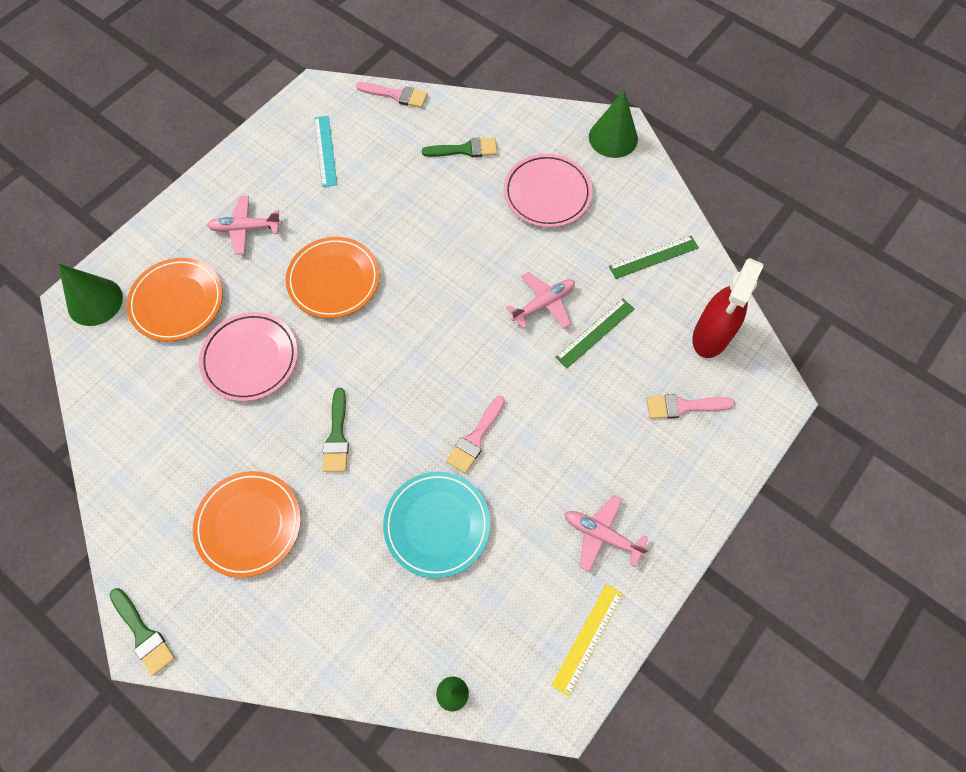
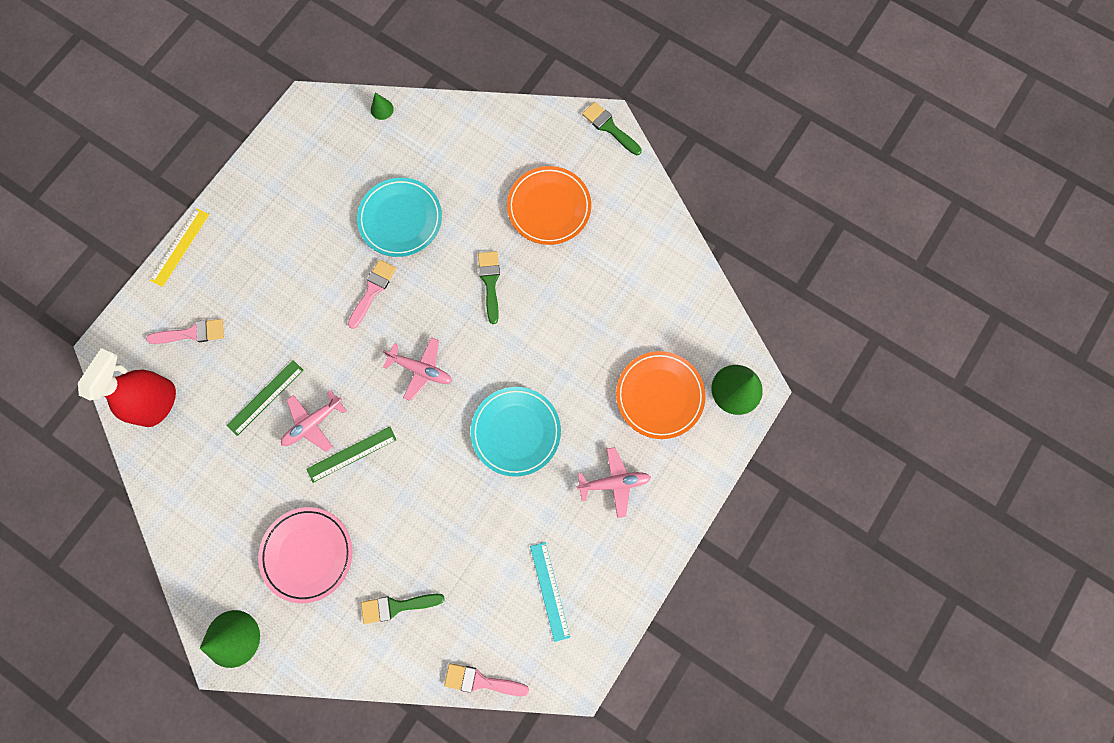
camera: 175 degrees right, 10 degrees up
(250, 358) = (578, 345): pink plate -> none
(334, 280) = (516, 432): orange plate -> turquoise plate
(587, 638) = (284, 150): yellow ruler -> yellow ruler (180, 247)
(601, 535) = (270, 222): pink plane -> pink plane (421, 370)
(653, 257) = (202, 485): green ruler -> green ruler (351, 454)

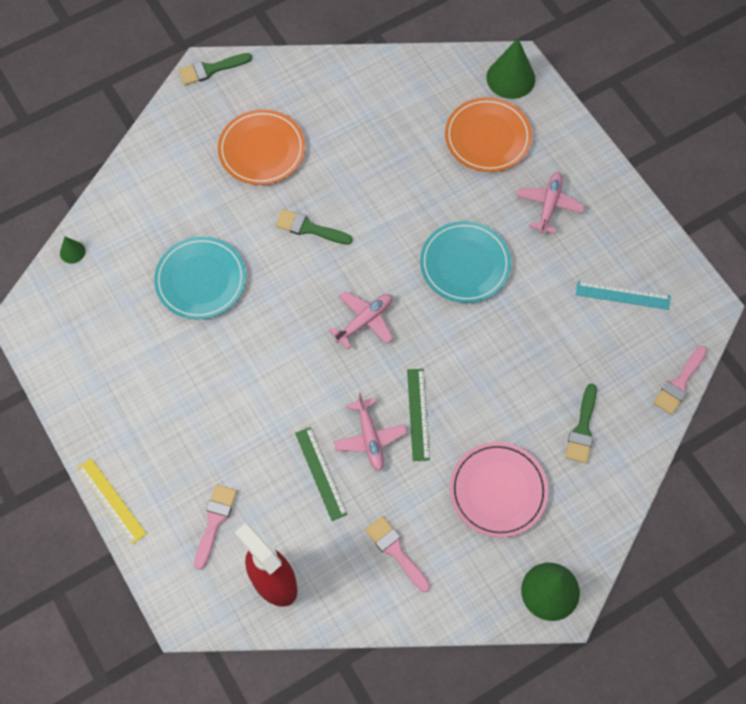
camera: 65 degrees left, 10 degrees down
(373, 290) = (261, 333): pink brush -> pink brush (395, 551)

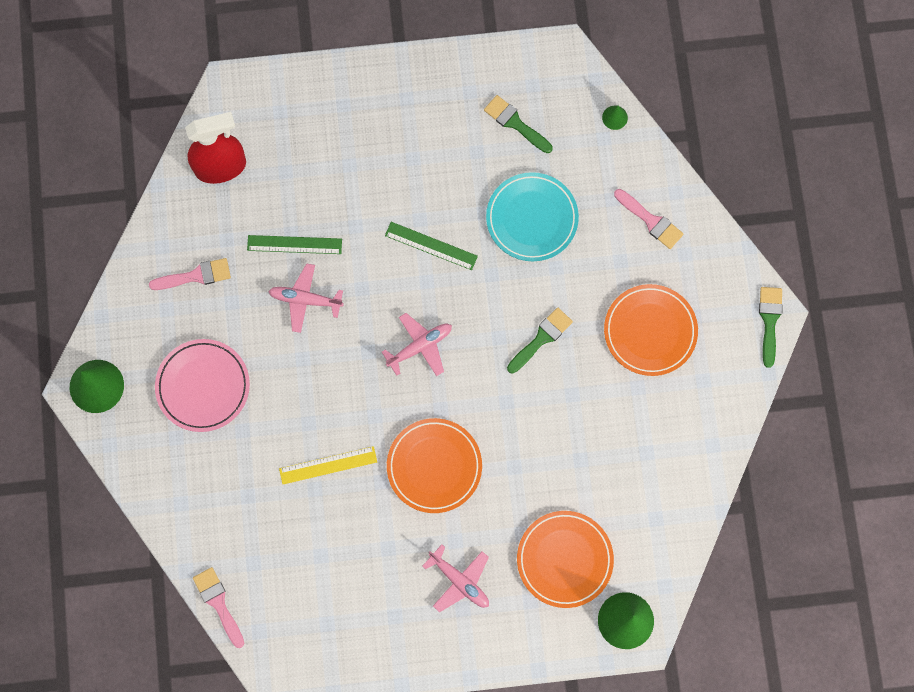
camera: 115 degrees right, 10 degrees up
(111, 500) = (356, 67): yellow ruler -> yellow ruler (328, 465)
(215, 521) = (296, 141): pink brush -> pink brush (651, 221)
(365, 321) = (420, 346): pink plane -> pink plane turned 105 degrees counterclockwise
(418, 414) = (307, 351): green ruler -> green ruler (431, 245)
(465, 264) = (434, 466): turquoise plate -> orange plate
(582, 429) = (221, 490): green brush -> green brush (515, 123)
(623, 295) = (330, 600): turquoise ruler -> none

